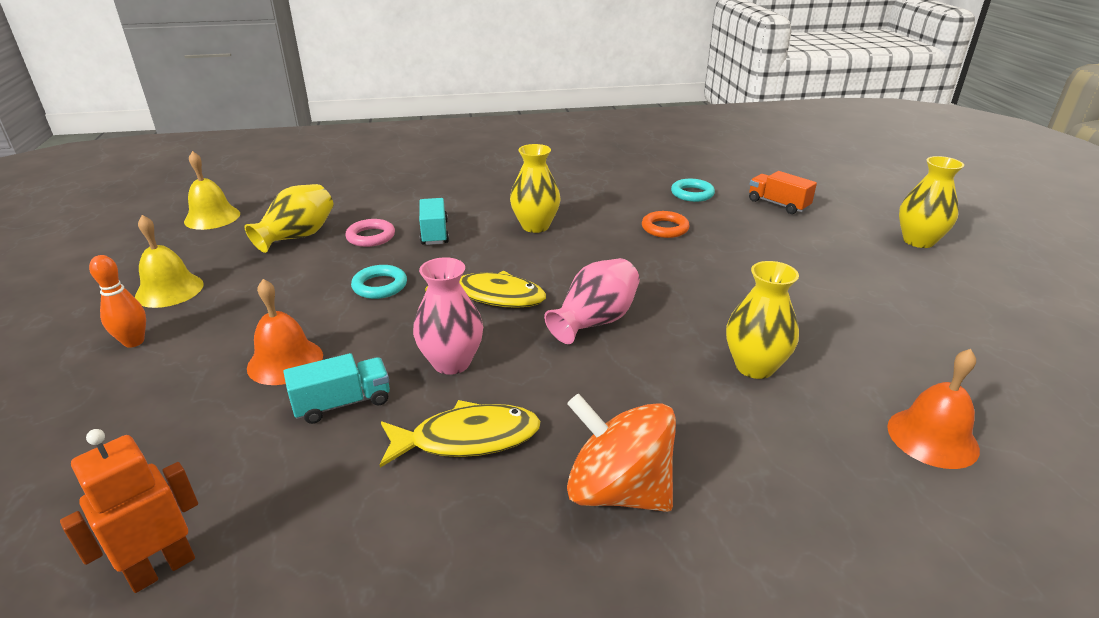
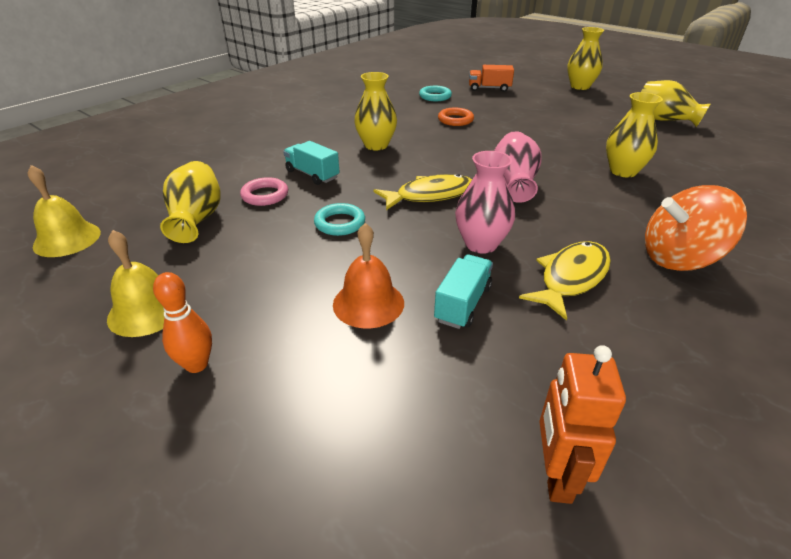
camera: 40 degrees left, 5 degrees up
(932, 437) = (730, 169): orange bell -> none
(964, 331) = (664, 120): none -> yellow vase

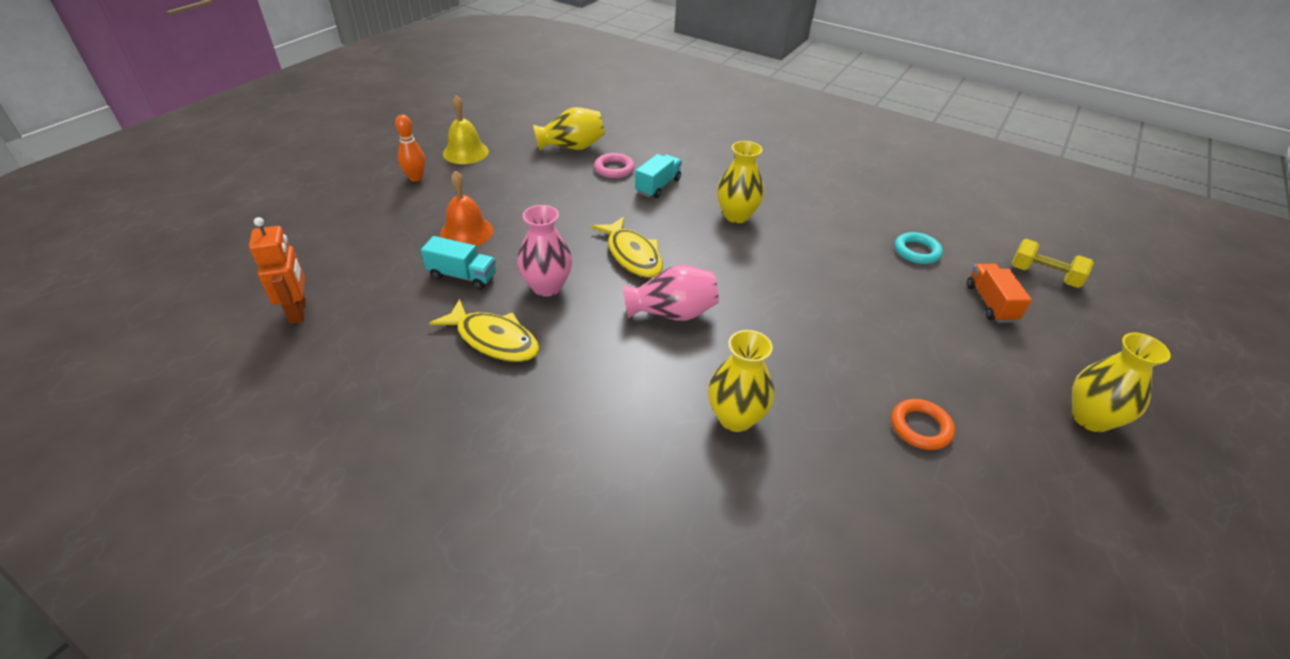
camera: 80 degrees right, 5 degrees up
(67, 239) = (542, 109): yellow bell -> none
(340, 223) = (574, 209): turquoise ring -> none
(455, 120) = (840, 270): orange ring -> orange ring (920, 427)
(462, 73) = (1043, 276): none -> yellow dumbbell
(556, 476) = (299, 311): orange robot -> orange robot turned 75 degrees clockwise
(664, 120) = (979, 518): yellow vase -> none
(679, 258) = (527, 428): orange spinning top -> none

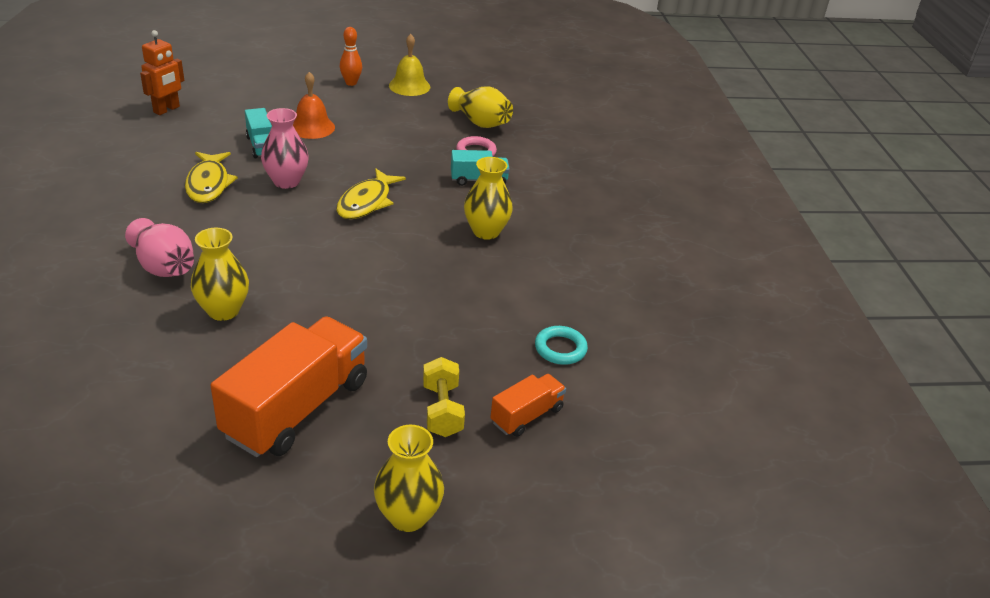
camera: 50 degrees right, 5 degrees down
(672, 313) = (314, 244): pink vase -> pink vase (164, 267)
(920, 427) = (297, 408): orange ring -> orange truck
(1043, 276) = (624, 446): yellow dumbbell -> yellow dumbbell (442, 410)

